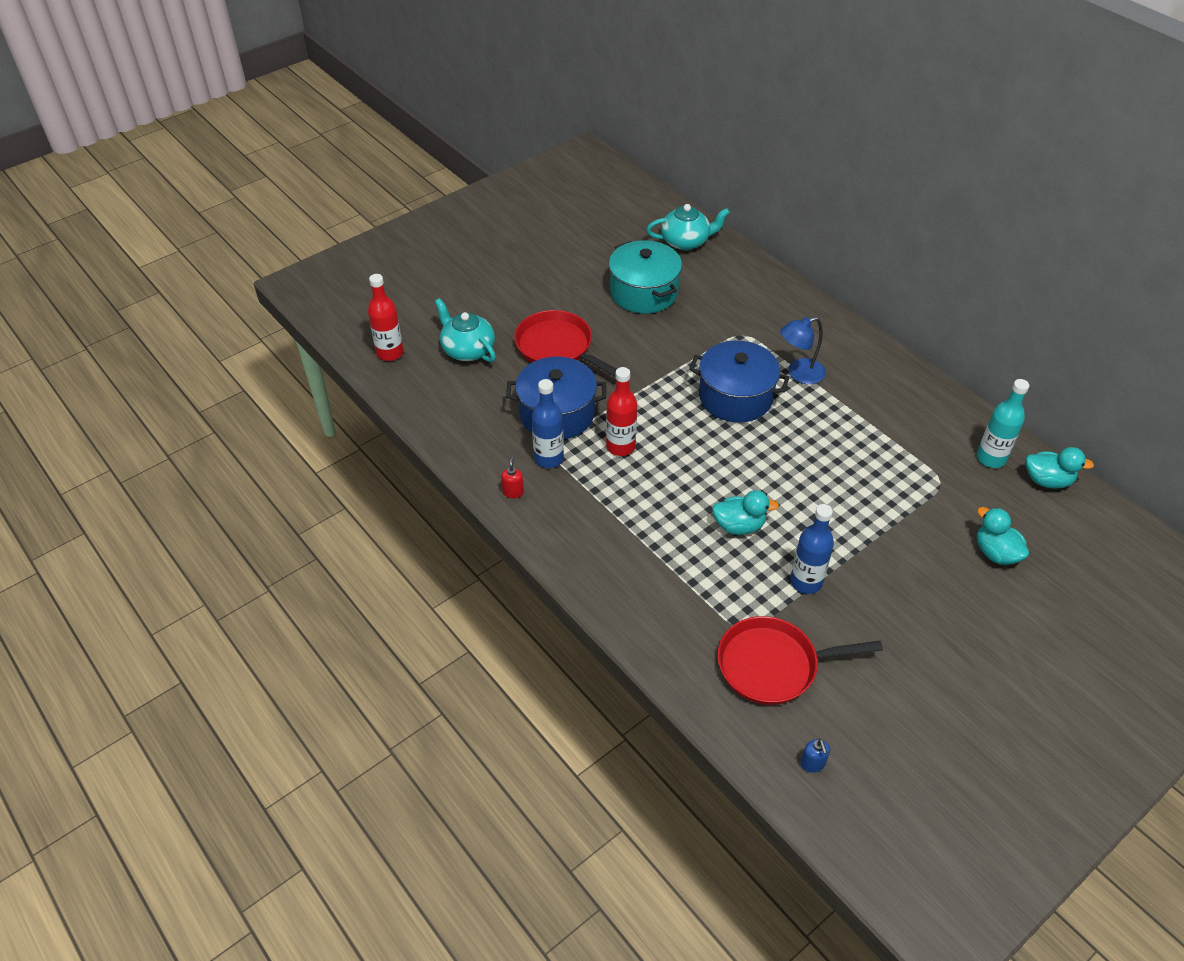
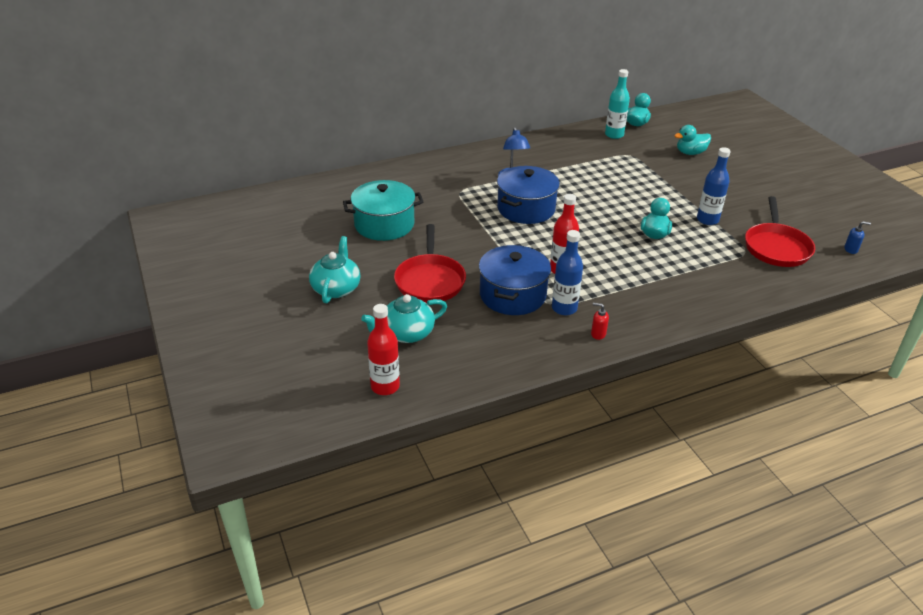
camera: 75 degrees left, 10 degrees down
(558, 347) = (430, 280): red pan -> red pan turned 60 degrees counterclockwise
(686, 241) = (332, 192): turquoise teapot -> turquoise teapot (336, 288)

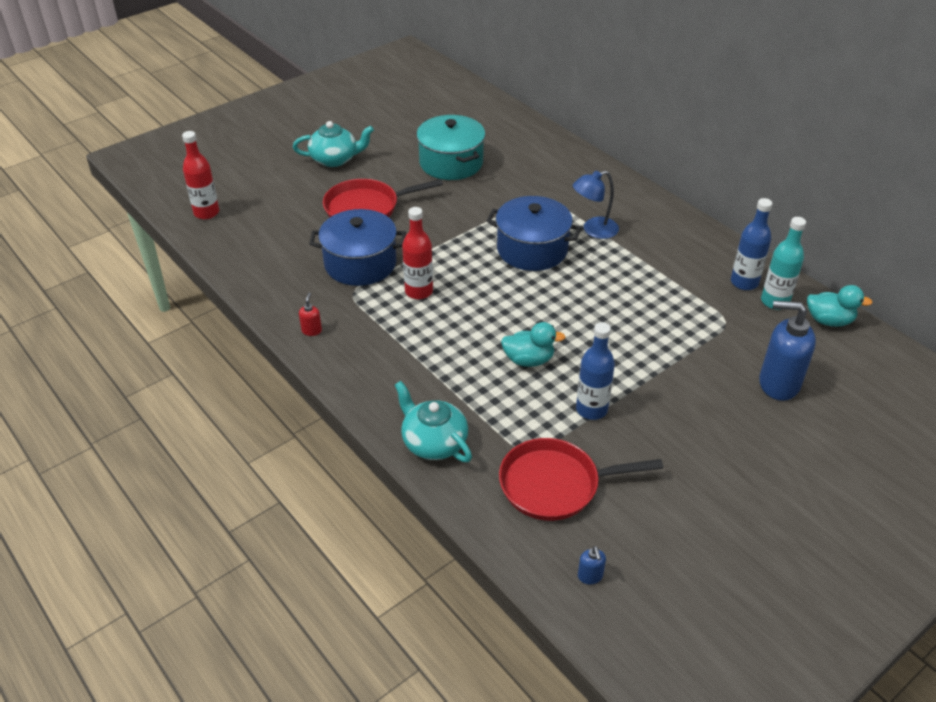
camera: 75 degrees right, 5 degrees up
(406, 333) = (280, 210): turquoise teapot -> turquoise teapot (433, 442)
(564, 308) = (349, 301): blue bottle -> blue bottle (744, 282)
(690, 153) = (778, 384): turquoise duck -> blue soap dispenser

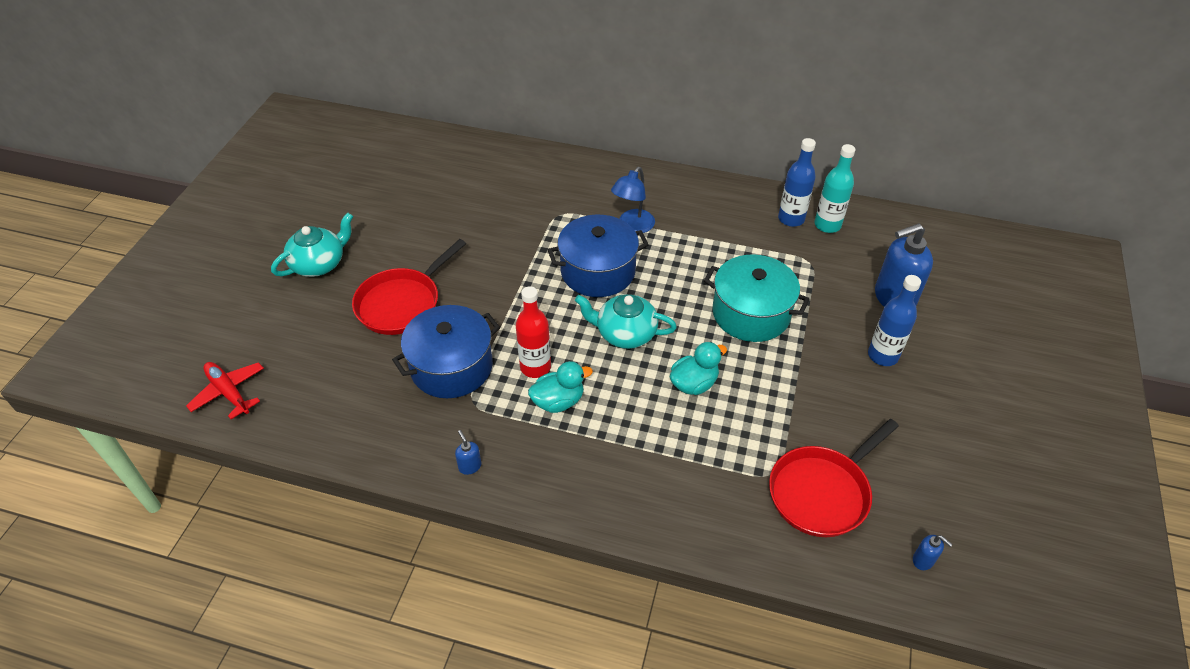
camera: 35 degrees left, 5 degrees up
(206, 213) = (228, 392): red bottle -> red plane
(311, 330) = (470, 466): red soap dispenser -> blue soap dispenser
(433, 442) = (689, 515): turquoise teapot -> turquoise teapot (625, 333)
(451, 163) = (443, 216): turquoise pot -> turquoise pot (751, 313)
(591, 409) = (785, 402): blue bottle -> blue bottle (883, 355)
(829, 321) = (878, 223): turquoise duck -> turquoise duck (558, 401)

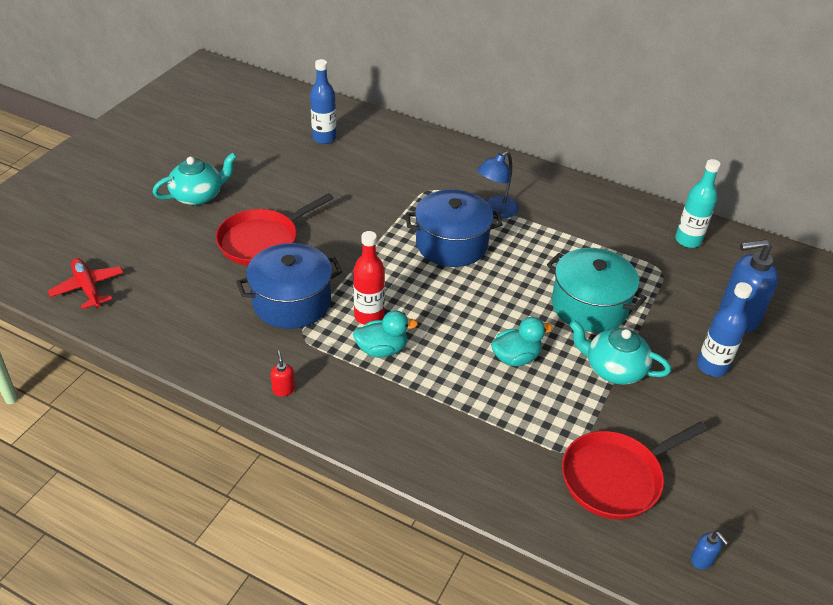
camera: 10 degrees right, 5 degrees down
(470, 466) = (283, 389): blue soap dispenser -> red soap dispenser
(625, 333) = (462, 302): turquoise teapot -> turquoise teapot (613, 369)
(791, 219) = (653, 229): blue bottle -> blue bottle (324, 138)

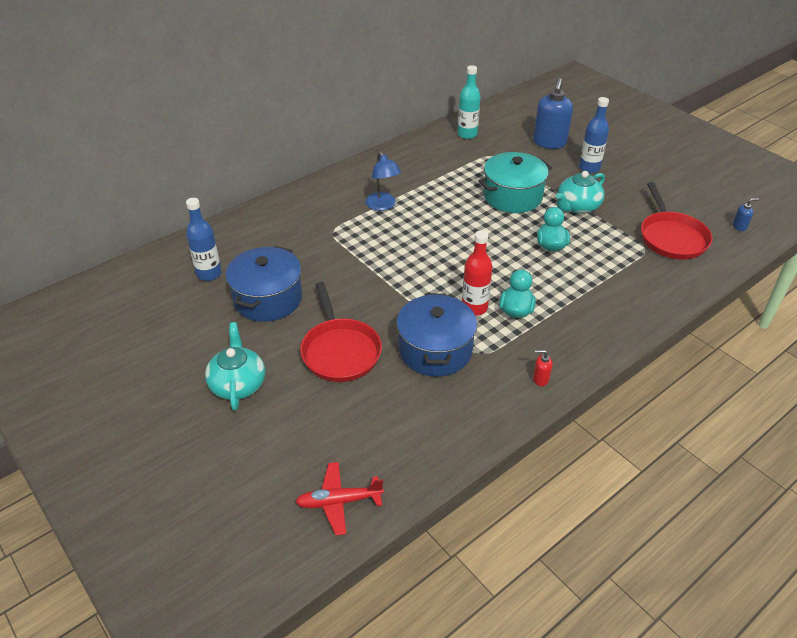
camera: 65 degrees left, 0 degrees up
(451, 244) = (410, 240): blue pot -> blue pot (268, 299)

